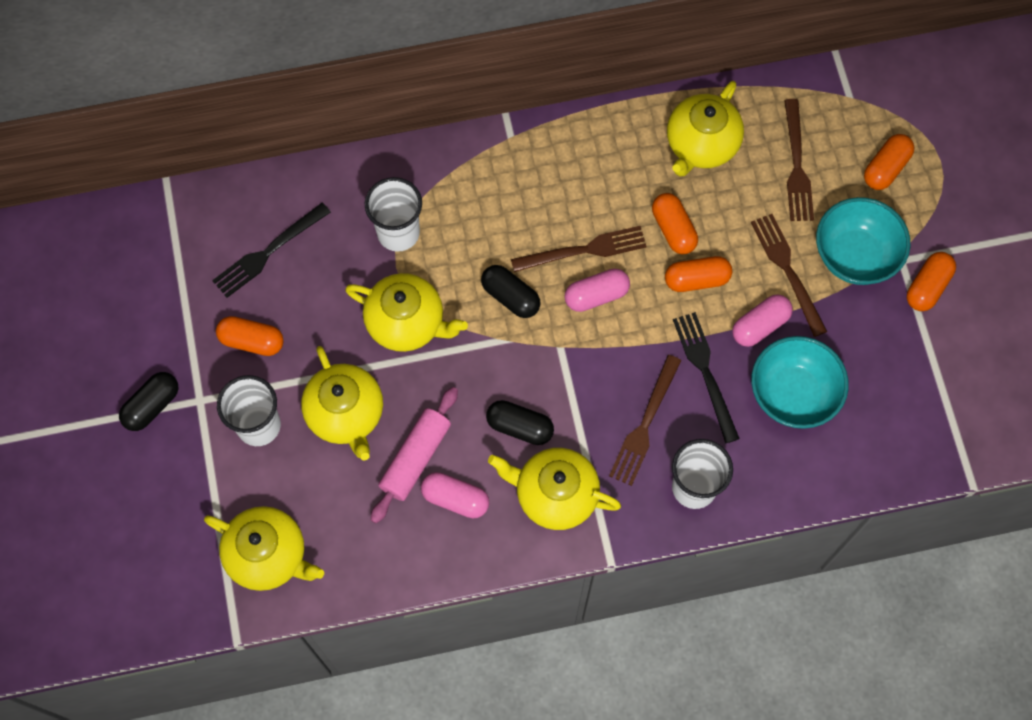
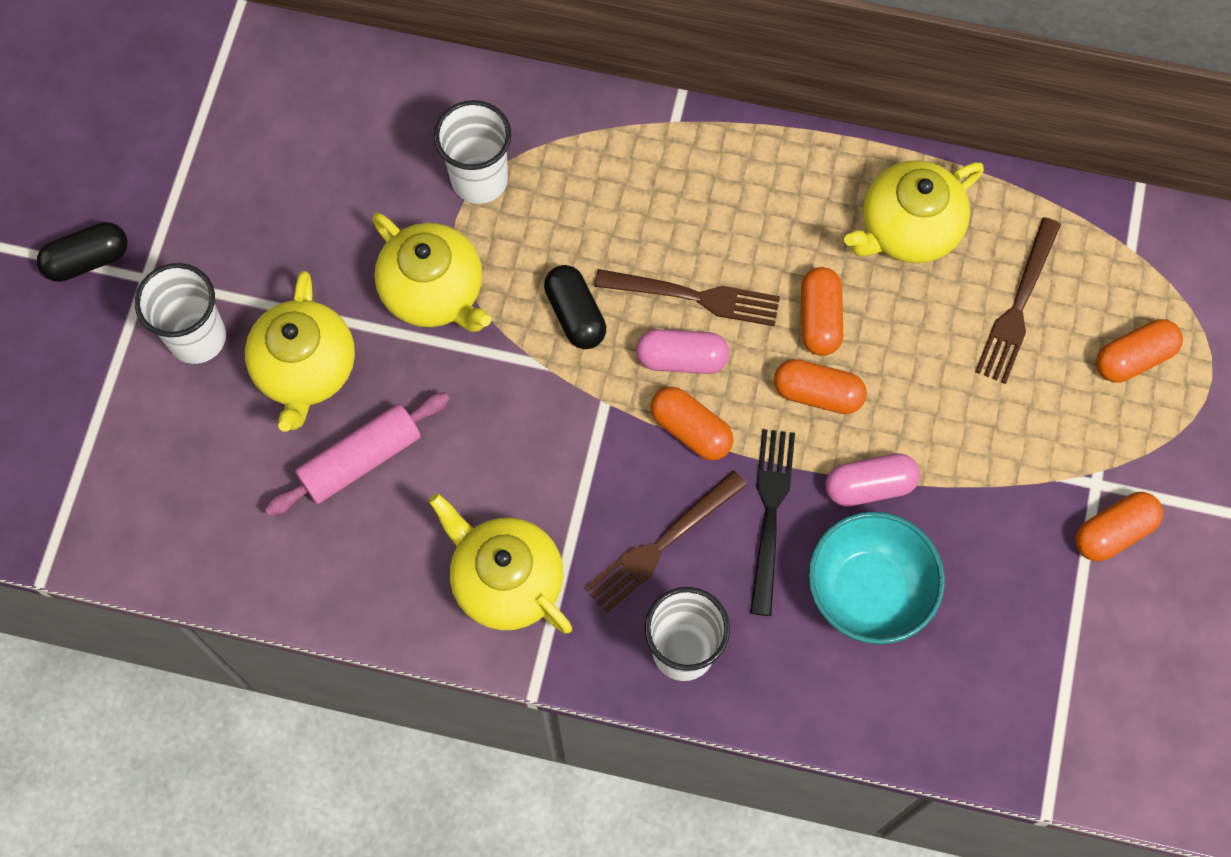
camera: 25 degrees right, 0 degrees up
(252, 341) = (241, 234): orange capsule -> orange capsule (690, 430)
(267, 253) = (313, 138): black fork -> none
(268, 555) = (129, 497): yellow teapot -> none
(455, 499) = (383, 531): pink capsule -> none
(519, 427) = (505, 478): black capsule -> none
(787, 269) = (939, 430): brown fork -> none
(855, 255) = (1037, 451): turquoise bowl -> none

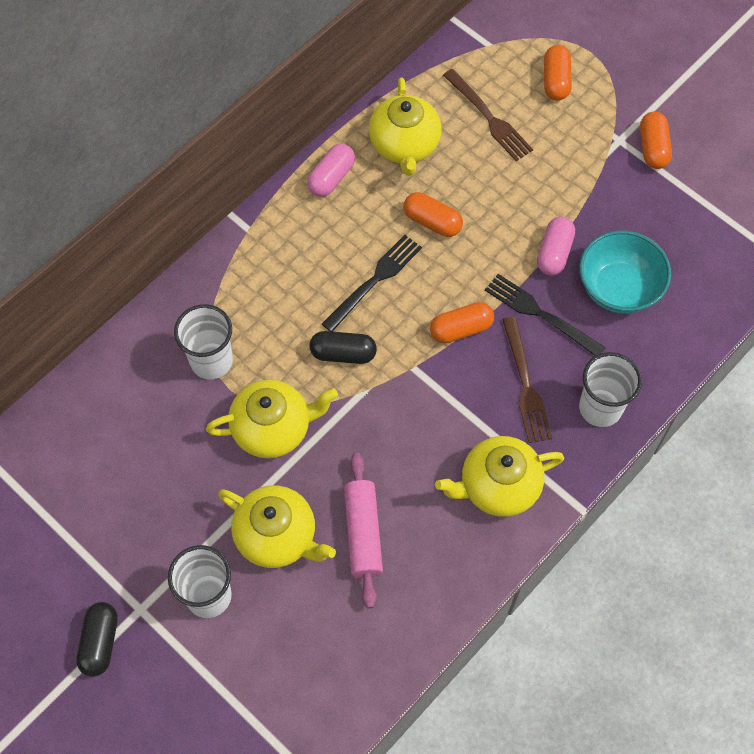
camera: 60 degrees left, 5 degrees down
(681, 359) = (411, 309): pink capsule -> pink capsule (331, 178)
(696, 297) = (375, 280): brown fork -> black fork
(817, 394) = (479, 248): orange capsule -> none

